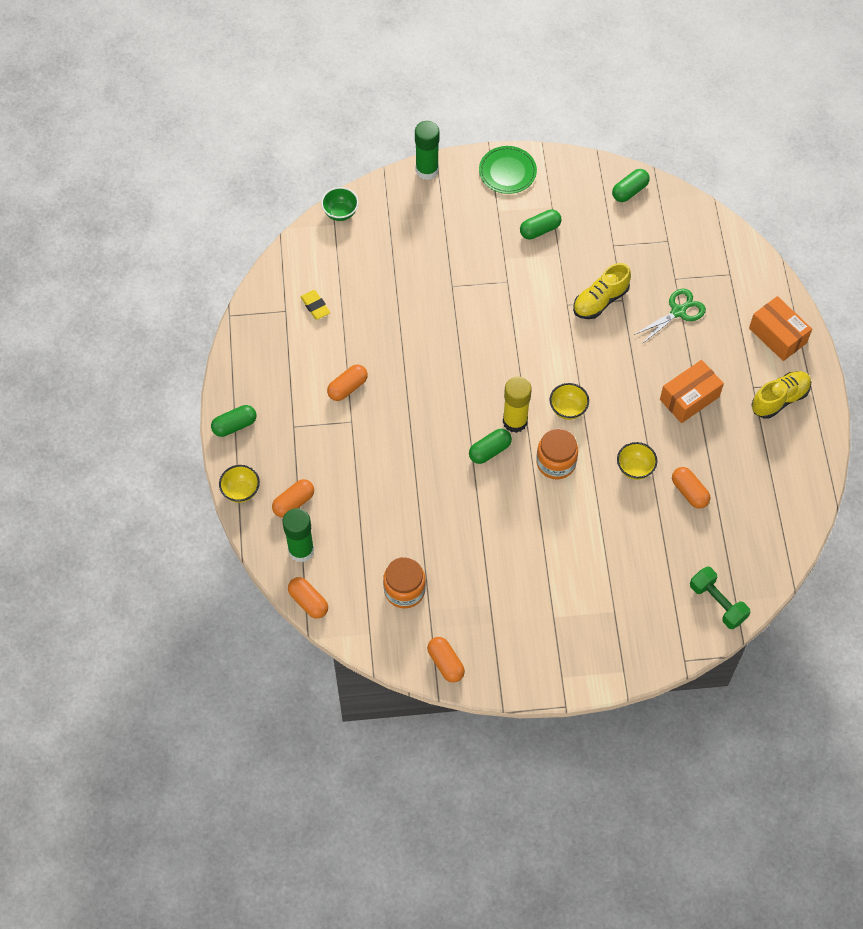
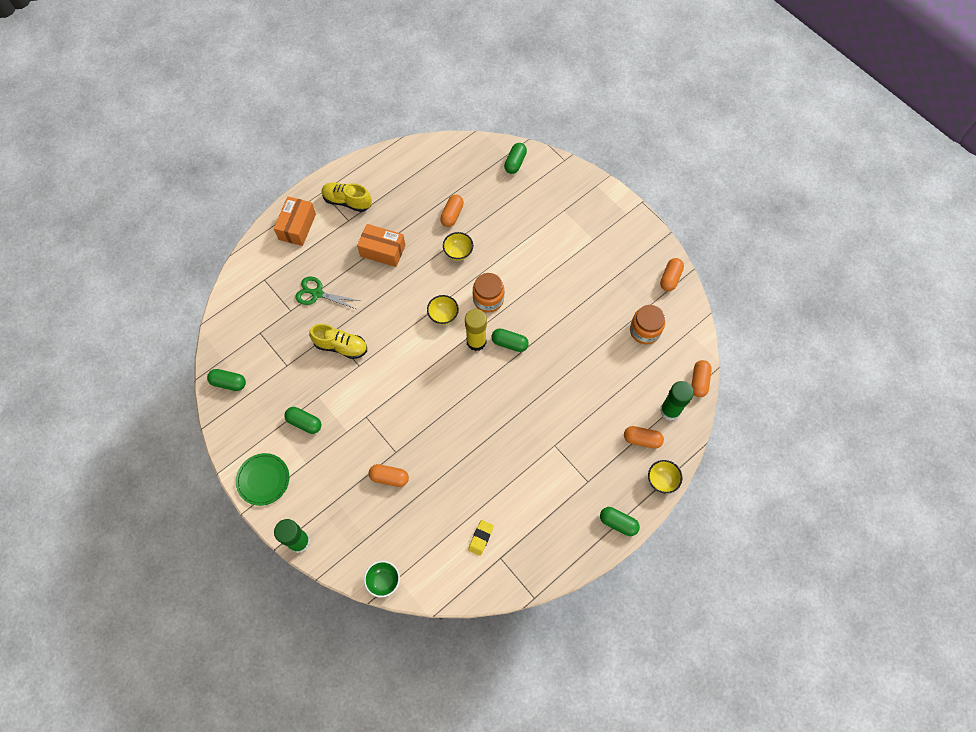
camera: 125 degrees left, 5 degrees up
(347, 387) = (530, 466): orange capsule -> orange capsule (389, 477)
(717, 603) = (515, 162): green dumbbell -> green capsule

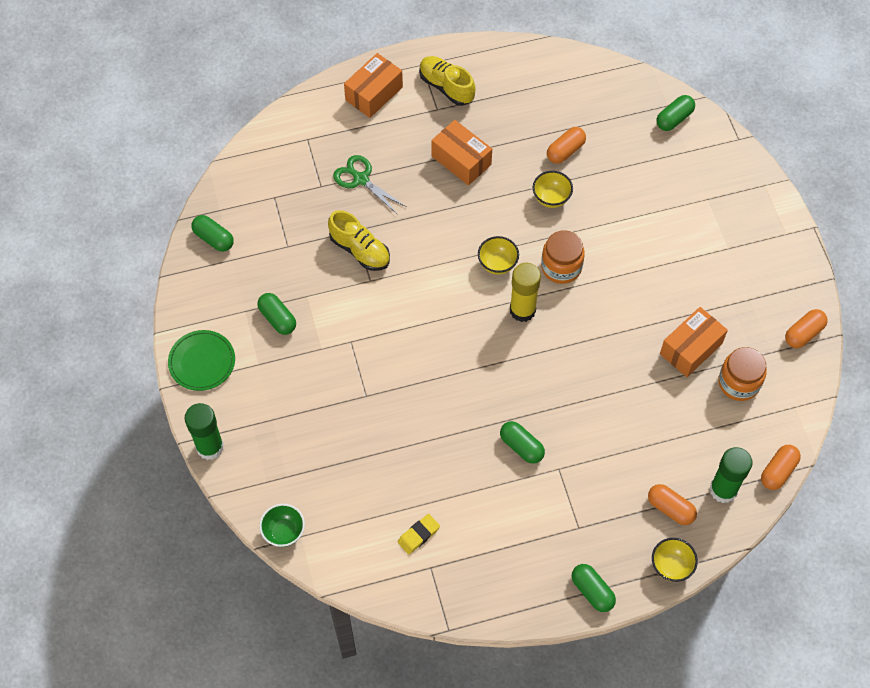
camera: 25 degrees right, 5 degrees down
(389, 477) = (345, 421): orange capsule -> none
(509, 343) = (562, 328): green capsule -> green capsule (521, 446)
(602, 320) = (691, 349): none -> orange box

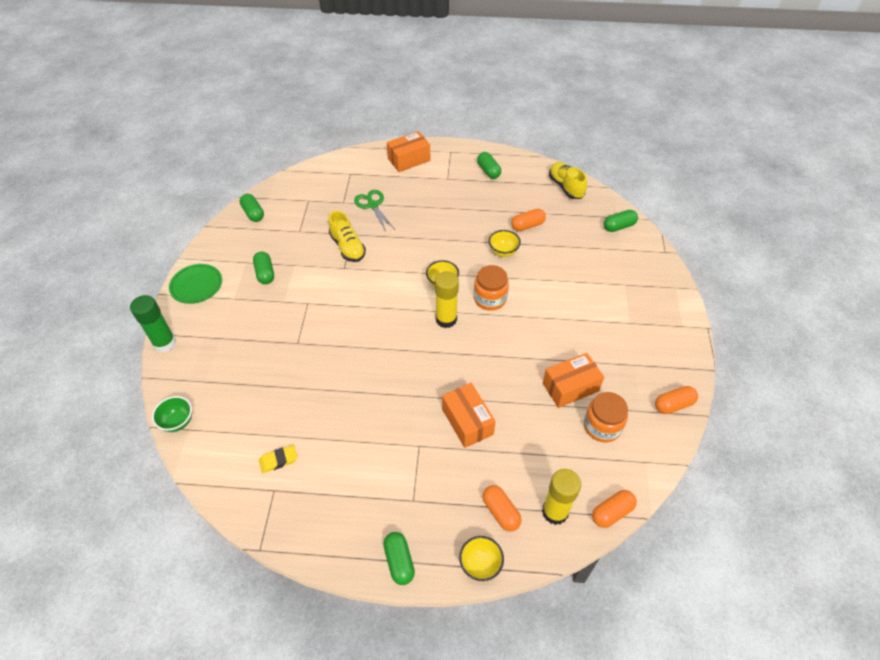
camera: 20 degrees right, 10 degrees down
(446, 87) = (460, 168): yellow shoe -> yellow shoe (565, 187)
(461, 160) = (448, 212): orange box -> orange box (467, 421)
(521, 446) = (396, 418): green capsule -> green capsule (488, 171)
(723, 490) = (555, 512): green glue stick -> yellow glue stick

